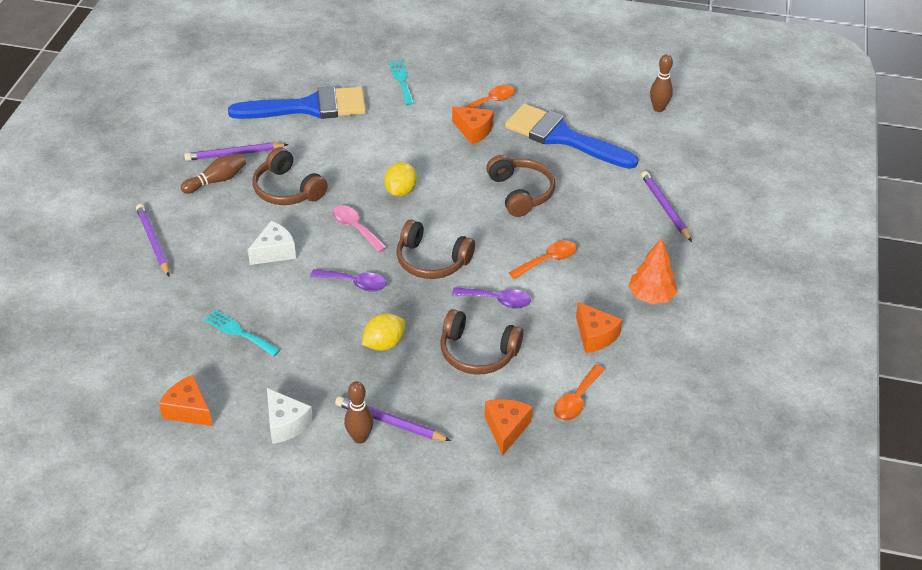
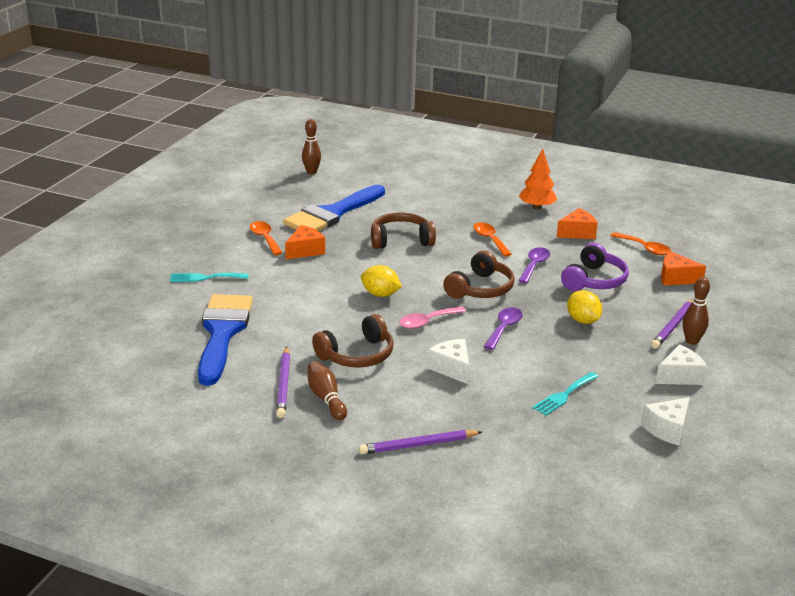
camera: 80 degrees left, 15 degrees down
(188, 410) = (667, 429): orange cheese -> white cheese
(477, 352) = (594, 280): brown headphones -> purple headphones
(665, 207) = (437, 188): purple pencil -> none

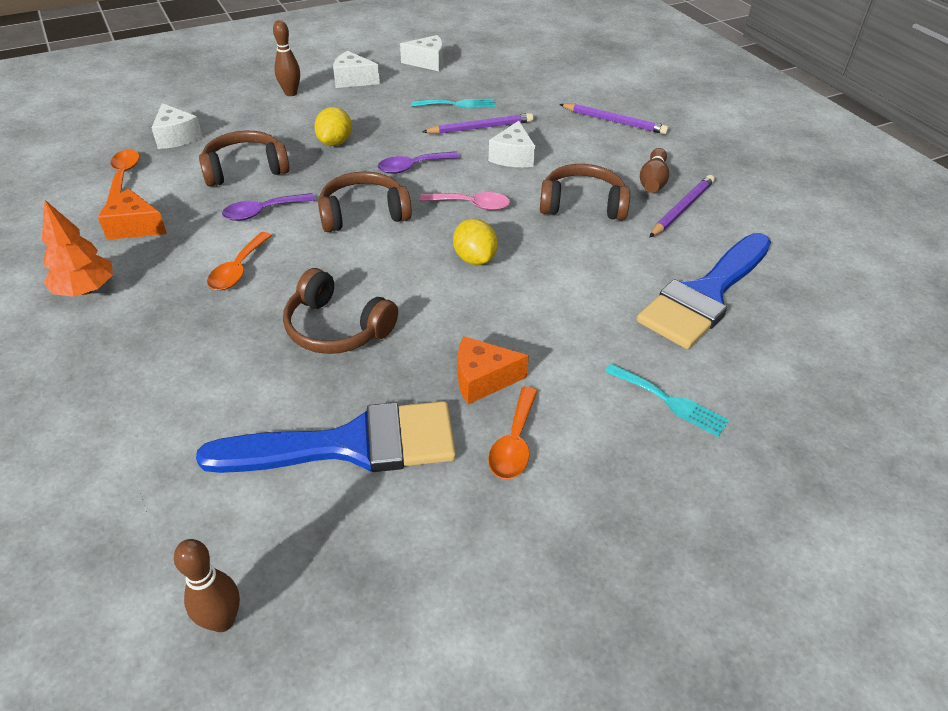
camera: 140 degrees left, 15 degrees up
(594, 280) = (245, 169): purple headphones -> brown headphones
(673, 326) = (277, 107): purple pencil -> purple pencil (480, 128)
(676, 278) = (176, 137): orange cheese -> white cheese

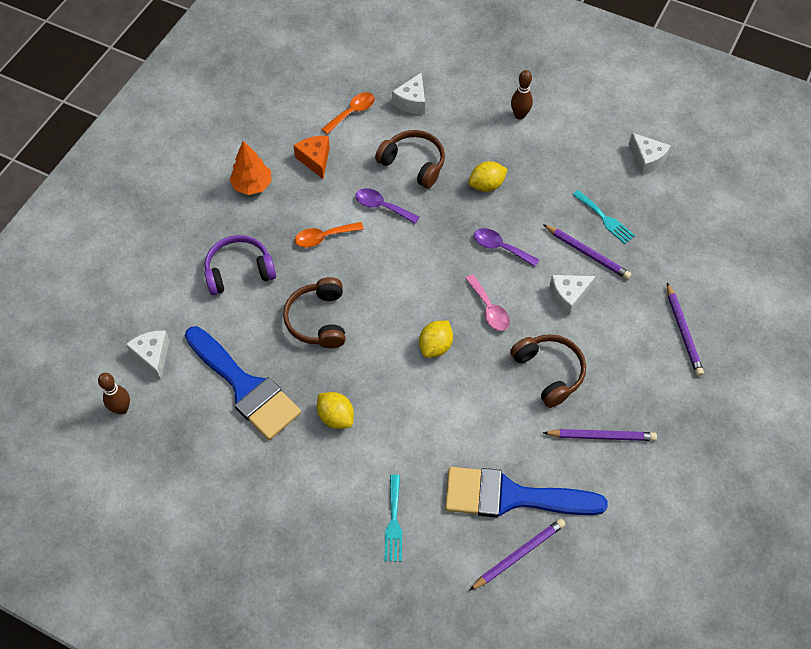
camera: 55 degrees right, 15 degrees up
(180, 362) = (239, 271): none -> purple headphones
(353, 80) = (573, 135): white cheese -> white cheese (153, 356)
(363, 213) = (426, 258): brown headphones -> none
(482, 379) = (336, 417): orange cheese -> yellow lemon
(514, 443) = (302, 460): orange spoon -> none
(653, 181) = (621, 400): brown bowling pin -> none
(780, 323) = (519, 554): none -> purple pencil

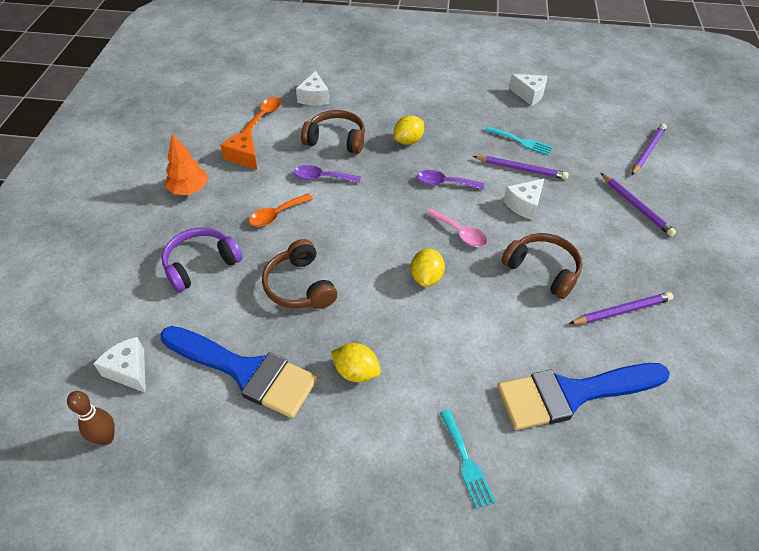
camera: 20 degrees left, 10 degrees down
(519, 115) = (410, 88): brown bowling pin -> none
(519, 554) = (612, 450): purple pencil -> purple pencil (648, 151)

